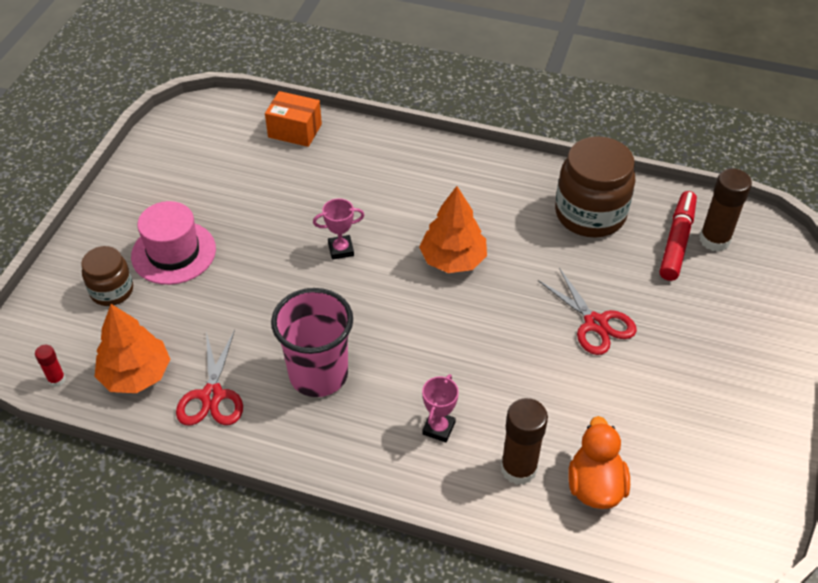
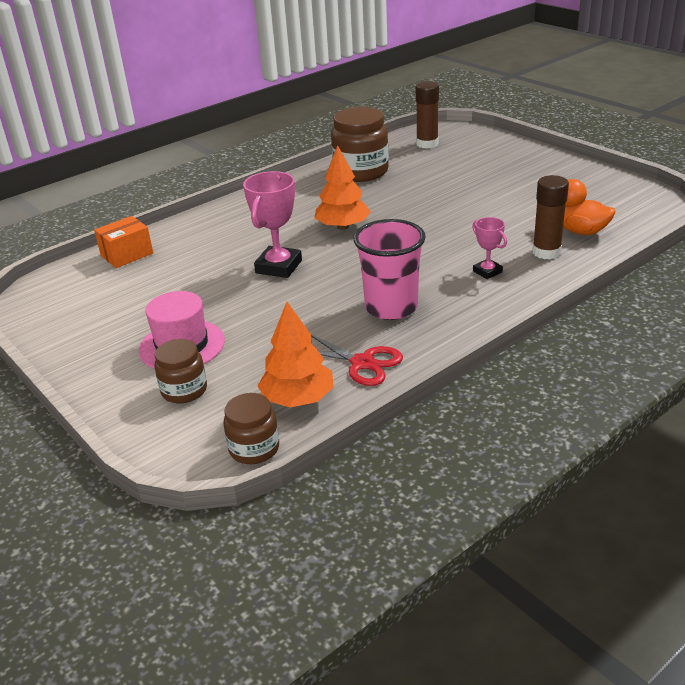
camera: 55 degrees left, 15 degrees down
(56, 379) = (254, 449): red glue stick -> brown jar
(341, 249) = (279, 267): pink trophy -> pink trophy, size x1.78
(595, 324) = (453, 195): red scissors -> none
(677, 241) = (415, 154): red marker -> none

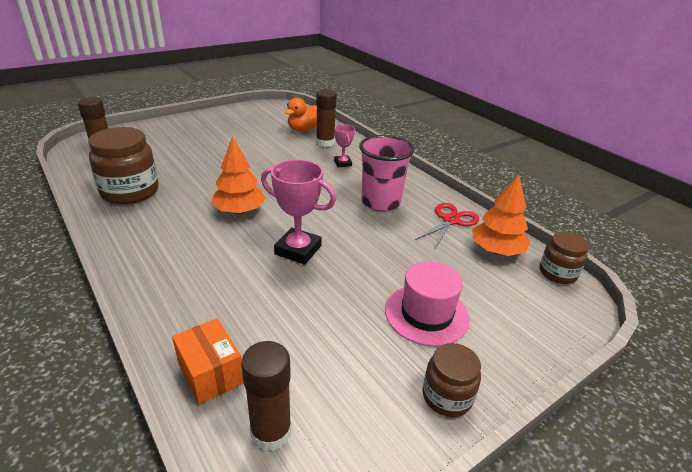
camera: 90 degrees left, 0 degrees up
(72, 284) = (271, 432): none -> brown glue stick
(184, 390) = (496, 311): brown jar -> brown jar (447, 396)
(487, 272) = (342, 163): pink trophy -> pink trophy turned 75 degrees counterclockwise

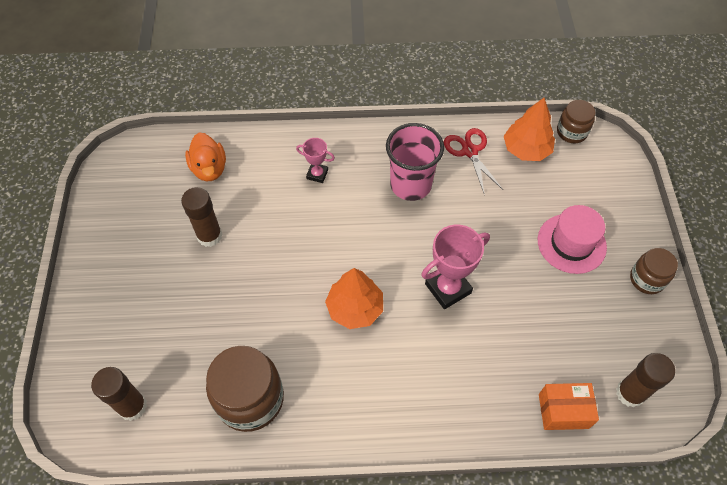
camera: 55 degrees left, 25 degrees up
(325, 143) = (259, 165): brown glue stick -> brown glue stick (209, 236)

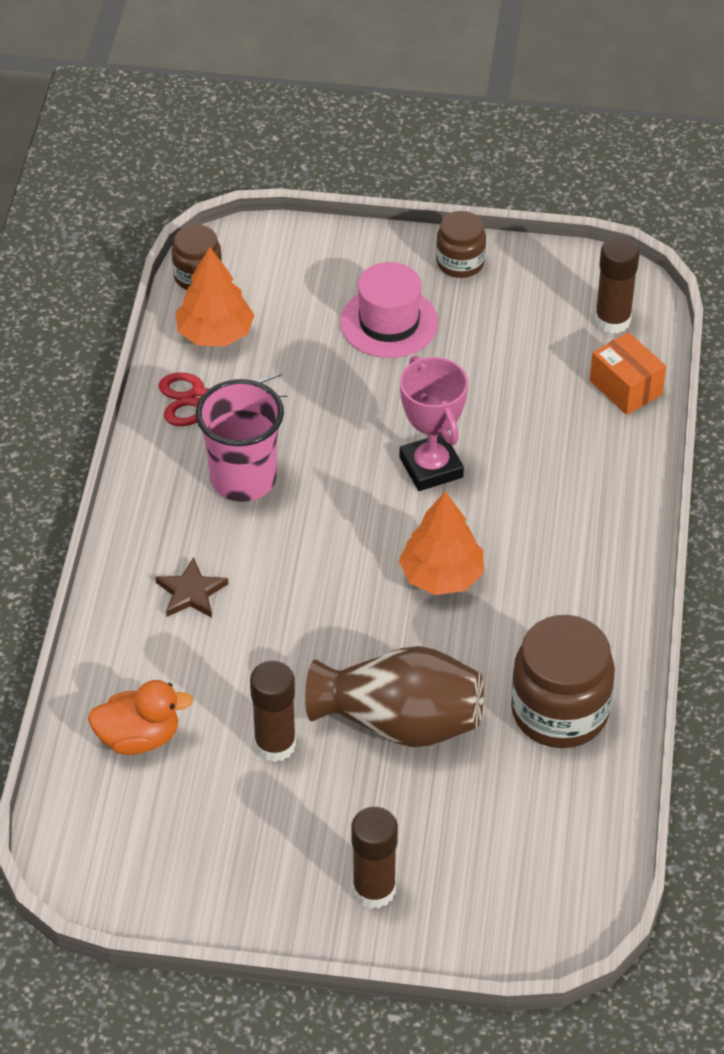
camera: 80 degrees left, 10 degrees down
(132, 406) = (548, 854): brown glue stick -> brown glue stick (374, 890)
(232, 301) = (400, 722): none -> brown vase
(317, 174) = (191, 592): pink trophy -> brown star
(563, 411) = (626, 387): orange box -> orange box turned 45 degrees counterclockwise

